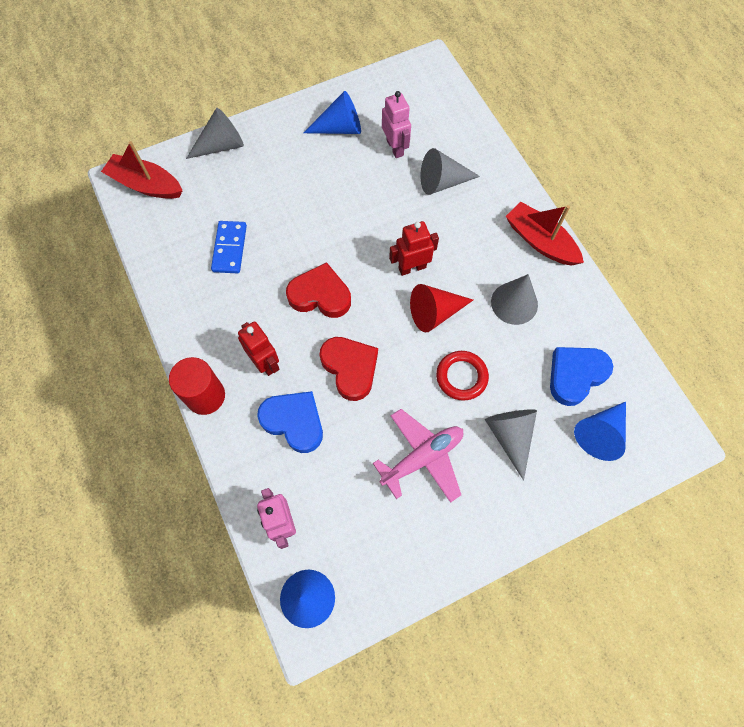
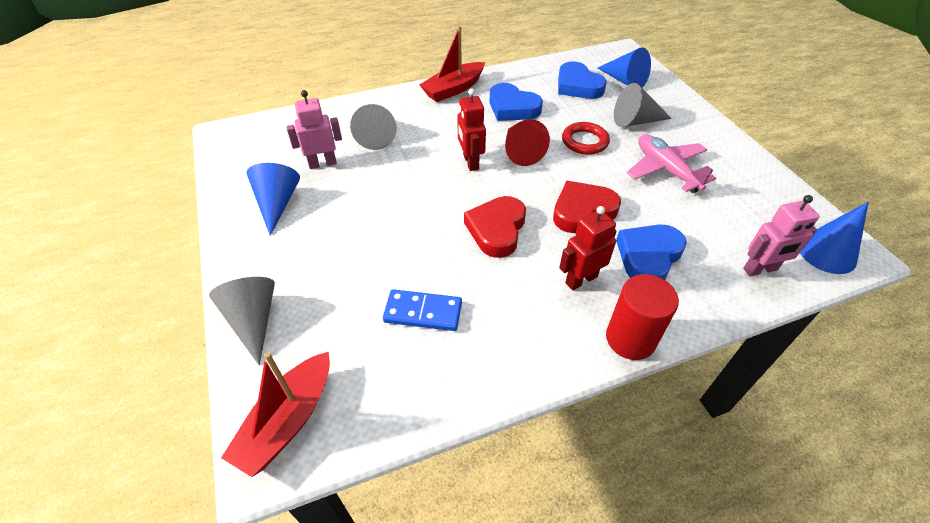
camera: 85 degrees left, 20 degrees down
(514, 303) = (512, 108): grey cone -> blue heart

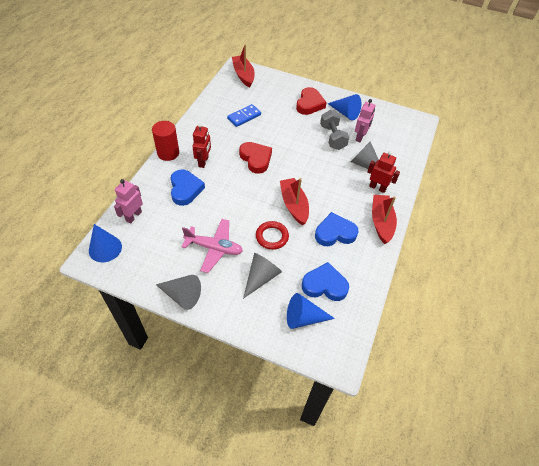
camera: 130 degrees right, 5 degrees up
(253, 321) = (288, 84): grey cone -> grey cone (182, 295)
(354, 186) = (332, 137): none -> grey dumbbell
(470, 162) = (307, 182): red robot -> red robot (377, 187)
(520, 151) = (294, 205): red cone -> red boat
(582, 211) = (231, 192): red heart -> red heart (309, 104)

